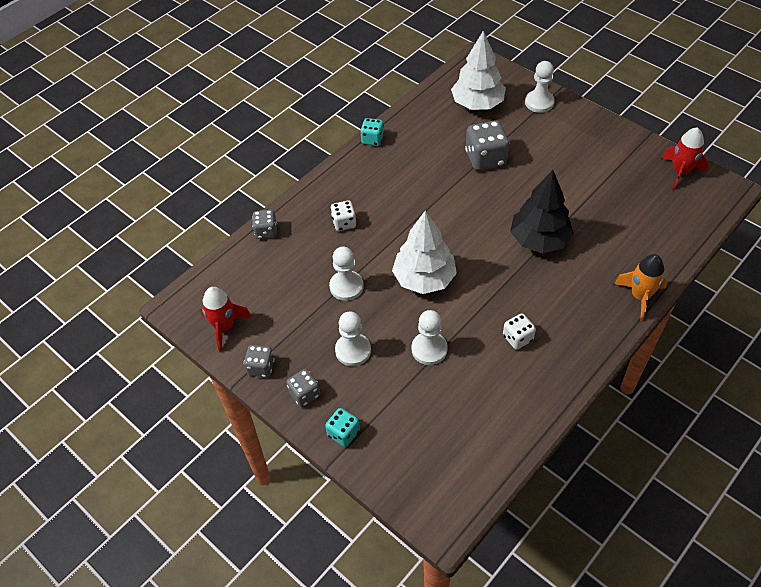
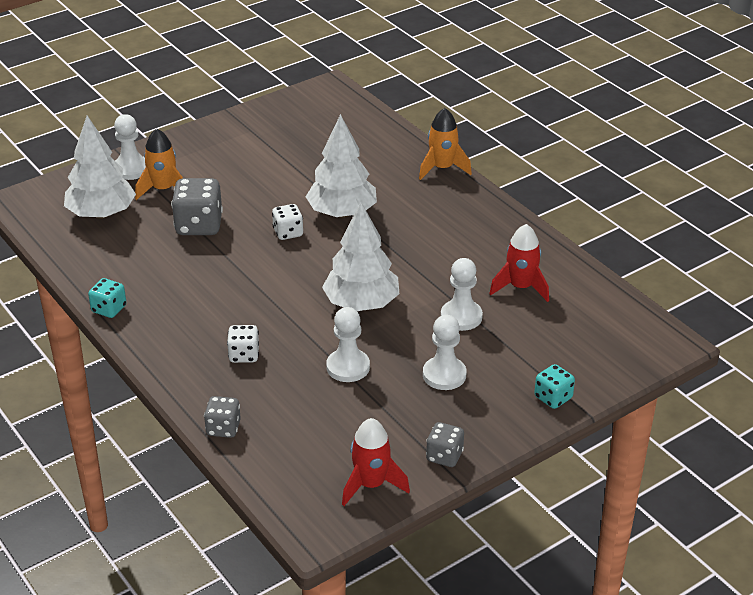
camera: 80 degrees left, 15 degrees down
(304, 394) = (493, 422): grey dice -> none
(517, 338) = (466, 254): white dice -> white dice (288, 233)
(522, 127) = (163, 189): none -> orange rocket
(539, 240) = (342, 213): black tree -> white tree
(680, 172) = (293, 106): red rocket -> red rocket (520, 287)

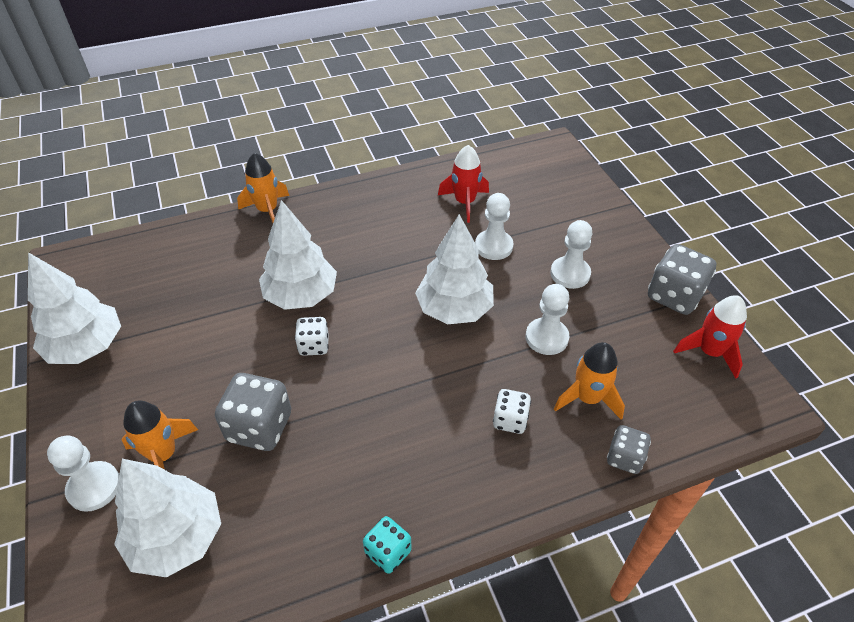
camera: 75 degrees left, 10 degrees up
(248, 126) = (86, 346): none -> white tree
(283, 400) = (588, 398): none -> orange rocket
(444, 456) = (674, 296): grey dice -> grey dice, size x1.70
(553, 398) = (609, 217): turquoise dice -> none

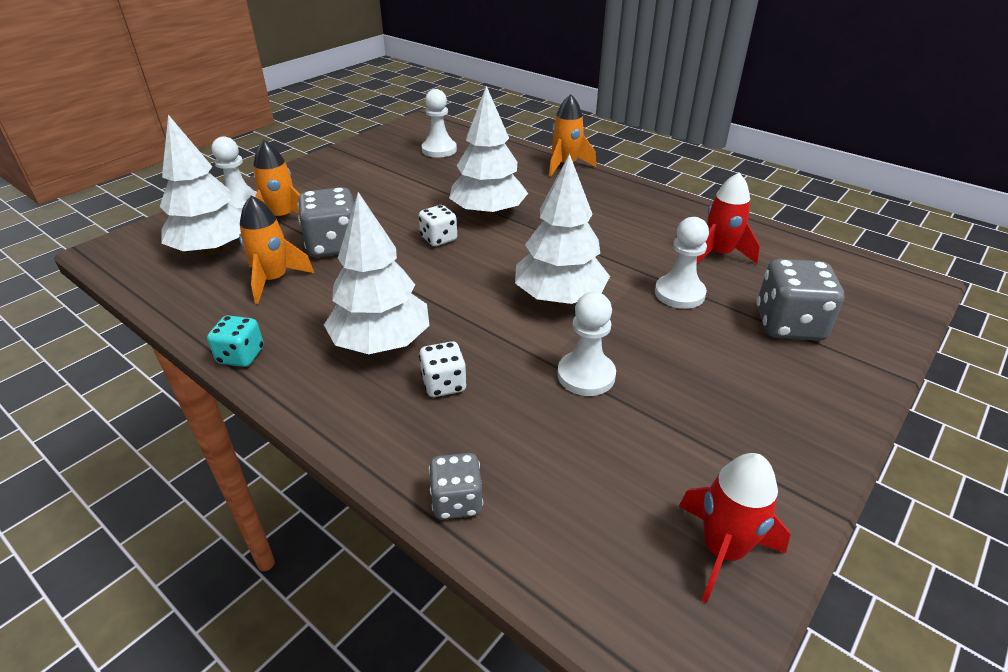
camera: 60 degrees right, 10 degrees down
(86, 346) = (357, 156): white tree -> white tree (381, 343)
(570, 274) = (708, 363): white pawn -> white pawn (439, 150)
(588, 398) = (524, 438): orange rocket -> orange rocket (274, 280)
(674, 296) = (789, 477): grey dice -> grey dice (789, 325)

